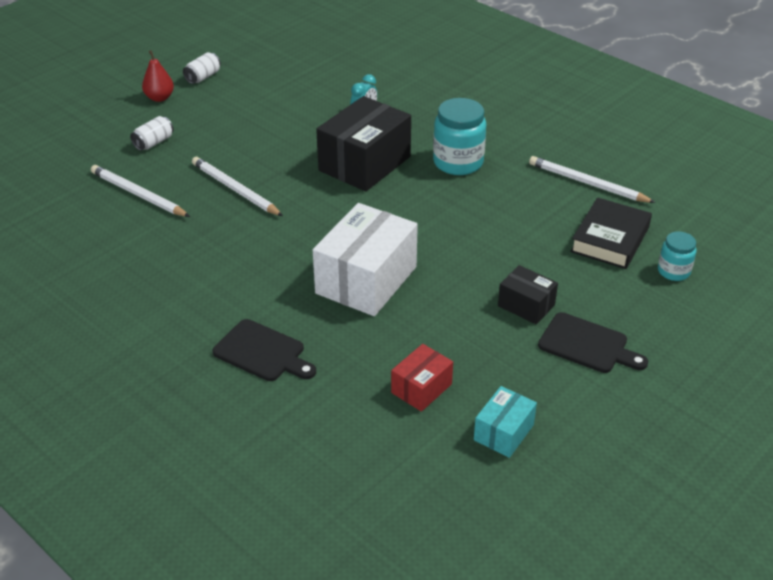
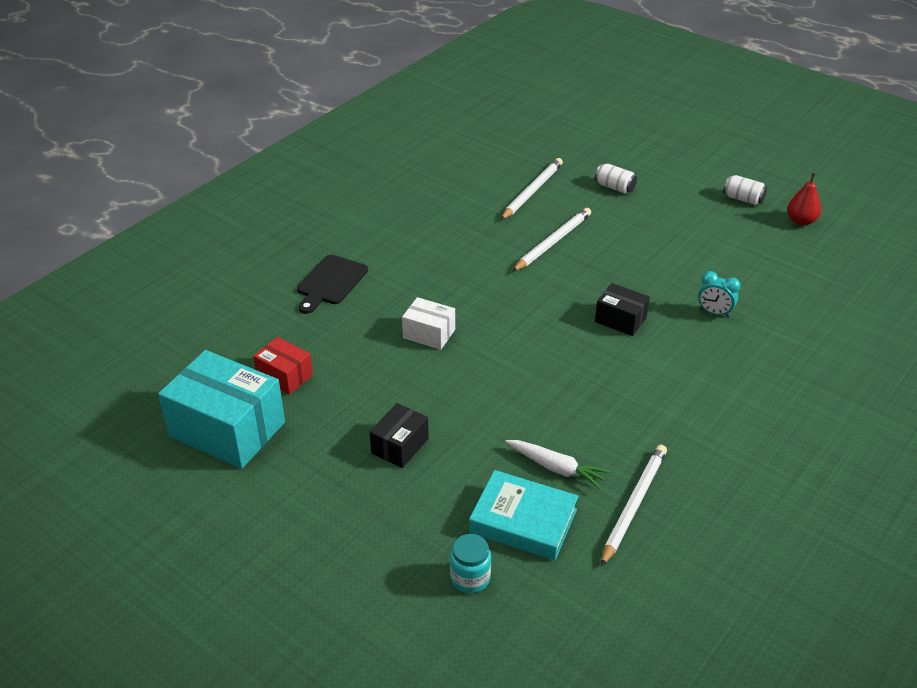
camera: 85 degrees right, 0 degrees up
(159, 98) = (692, 179): red pear -> red pear (801, 221)
(364, 163) = (620, 320): black box -> black box, size x0.51
(366, 280) = (429, 334): white box -> white box, size x0.51
(458, 162) = (644, 390): turquoise jar -> none
(503, 432) = (227, 429): turquoise box -> turquoise box, size x1.95
(550, 217) = (556, 468): none -> white carrot
(587, 345) = (341, 492): black cutting board -> none
(610, 239) = (523, 521): black book -> turquoise book

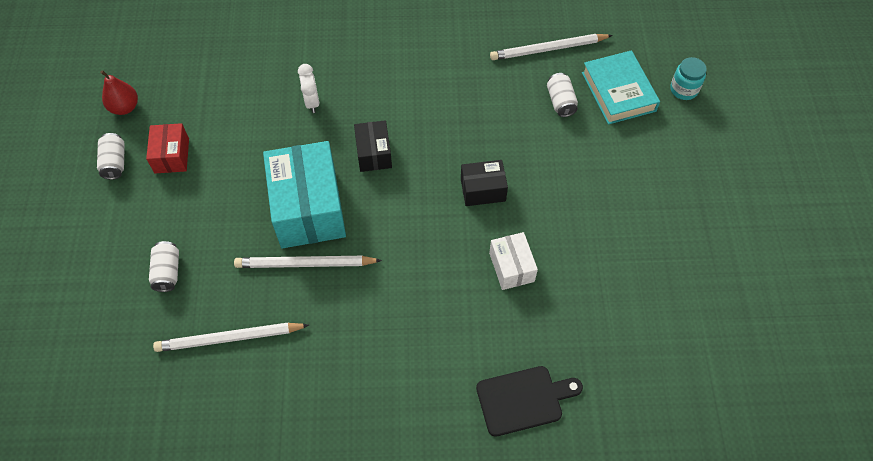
camera: 130 degrees left, 20 degrees up
(227, 429) = (741, 317): turquoise box -> turquoise box (308, 208)
(285, 376) = (656, 329): red box -> red box (172, 156)
(400, 446) = (635, 197): black box -> black box (483, 190)
(556, 468) = (560, 101): white carrot -> white can
(714, 313) = (312, 102): turquoise clock -> white clock

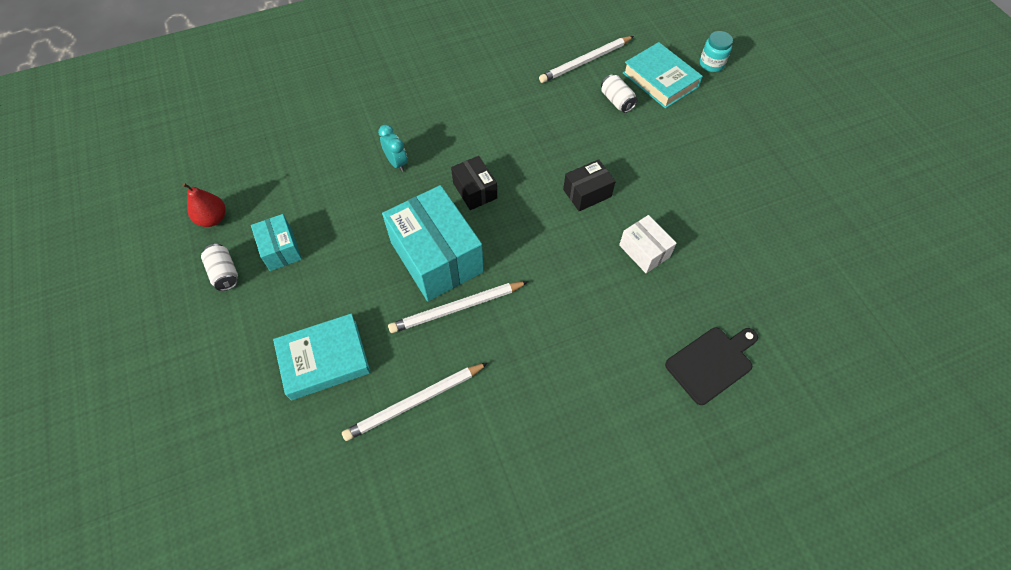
camera: 20 degrees left, 0 degrees up
(168, 272) = (324, 359): white can -> turquoise book
(172, 156) = (281, 249): red box -> turquoise box
(312, 102) = (396, 163): white clock -> turquoise clock

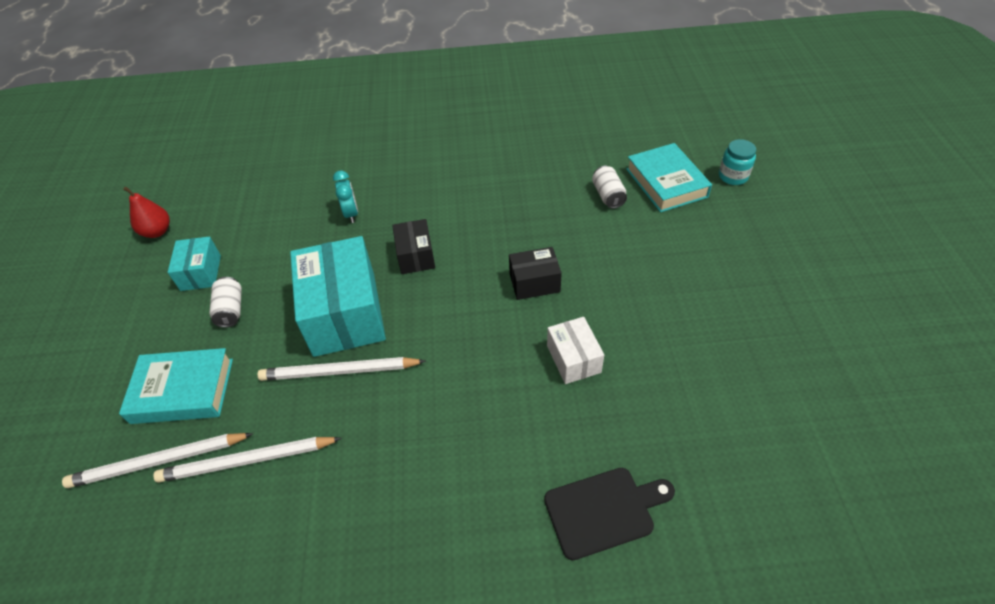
camera: 20 degrees right, 10 degrees down
(225, 273) = (139, 283): white can -> white can (231, 310)
(585, 62) = (590, 152): white pencil -> white pencil (159, 462)

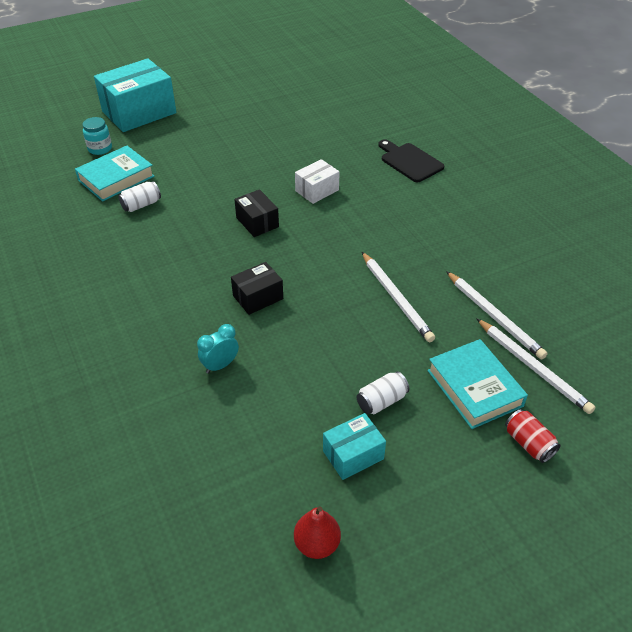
camera: 115 degrees left, 5 degrees down
(96, 406) = (528, 443): none -> red can
(345, 314) = (342, 318): turquoise box -> turquoise box (139, 112)

